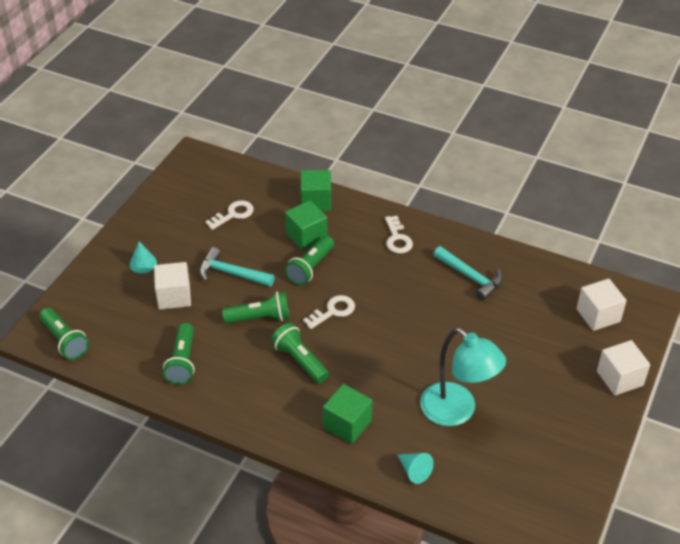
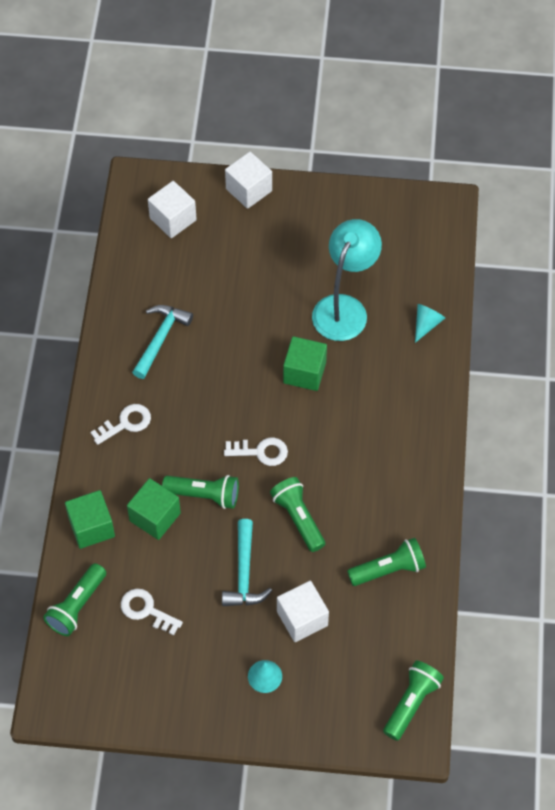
camera: 110 degrees left, 15 degrees up
(300, 361) = (340, 459): green flashlight -> green flashlight (77, 606)
(333, 311) = (260, 452): white key -> white key turned 150 degrees clockwise
(347, 424) = (399, 393): green cube -> green cube (304, 372)

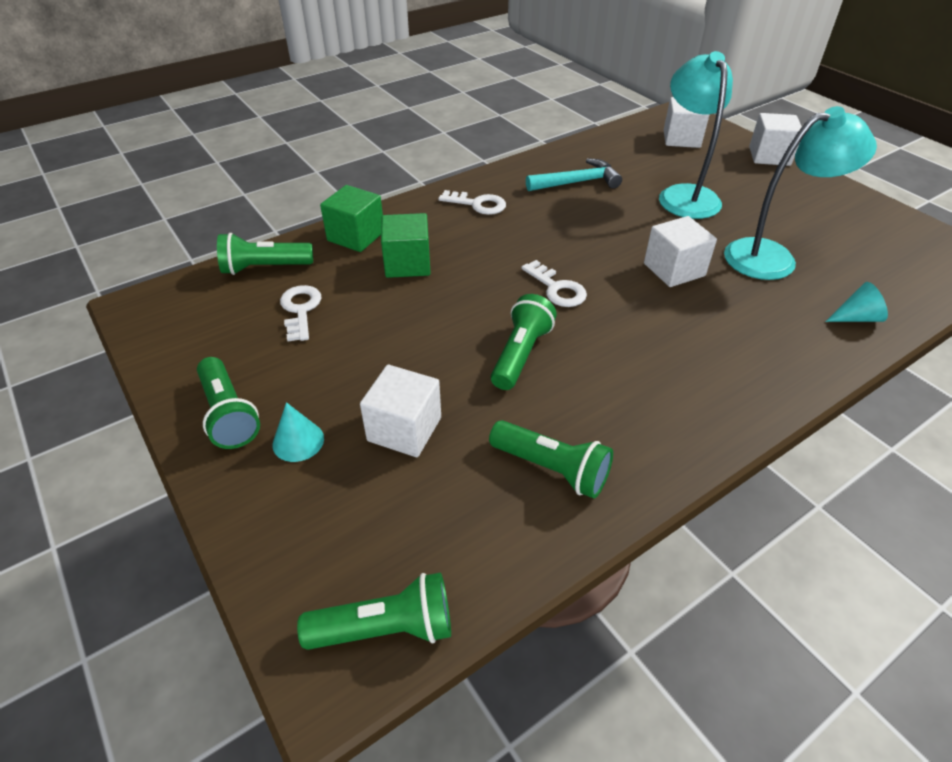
camera: 50 degrees right, 15 degrees down
(204, 495) = (466, 279): green flashlight -> green flashlight (229, 414)
(239, 289) = (684, 195): none -> turquoise lamp
(244, 573) = (412, 351): turquoise hammer -> none
(304, 372) = (674, 270): green cube -> white cube

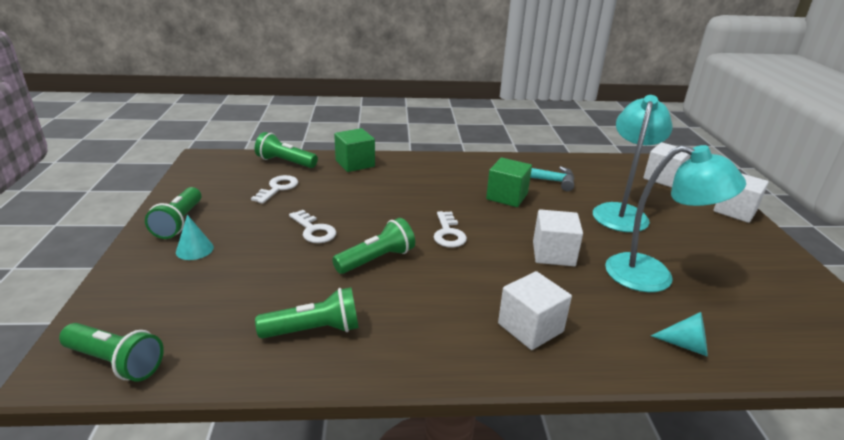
camera: 30 degrees right, 15 degrees down
(404, 429) = (256, 268): white cube -> white cube (530, 327)
(407, 264) = (367, 187): green cube -> green cube (507, 196)
(477, 204) = (452, 170): white key -> white key (314, 230)
(551, 469) = (314, 330): green flashlight -> green flashlight turned 75 degrees counterclockwise

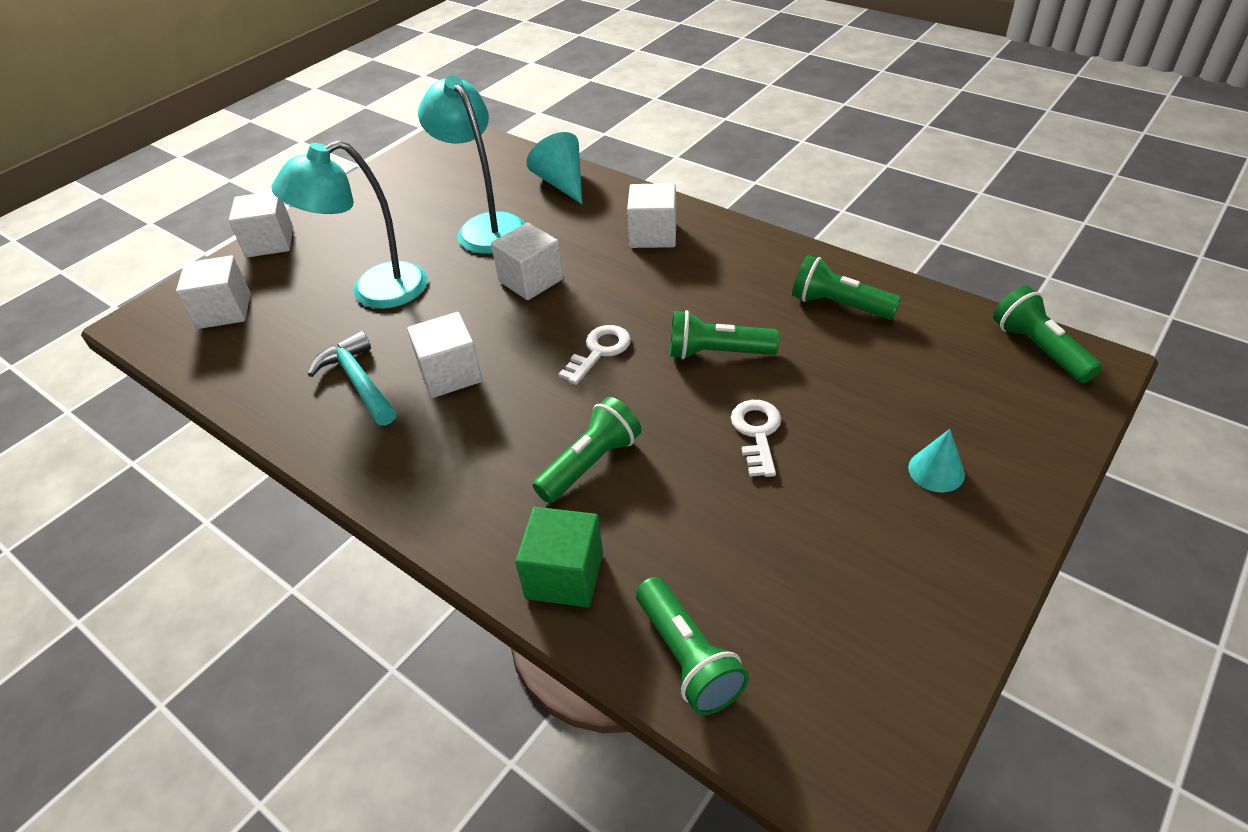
camera: 135 degrees left, 15 degrees up
(179, 222) = (951, 547): green flashlight -> green flashlight (590, 464)
(278, 188) = (753, 565): white key -> none
(507, 196) = (450, 374): green cube -> white cube
(686, 345) = (562, 183): turquoise cone -> turquoise cone, size x1.56

